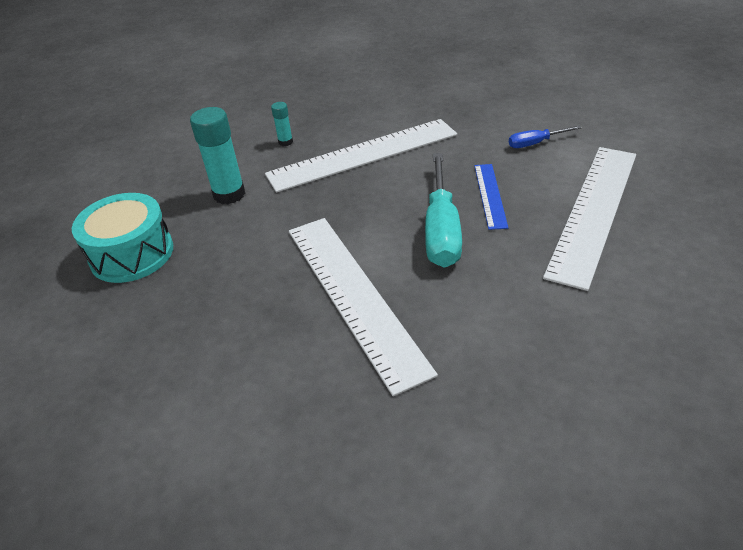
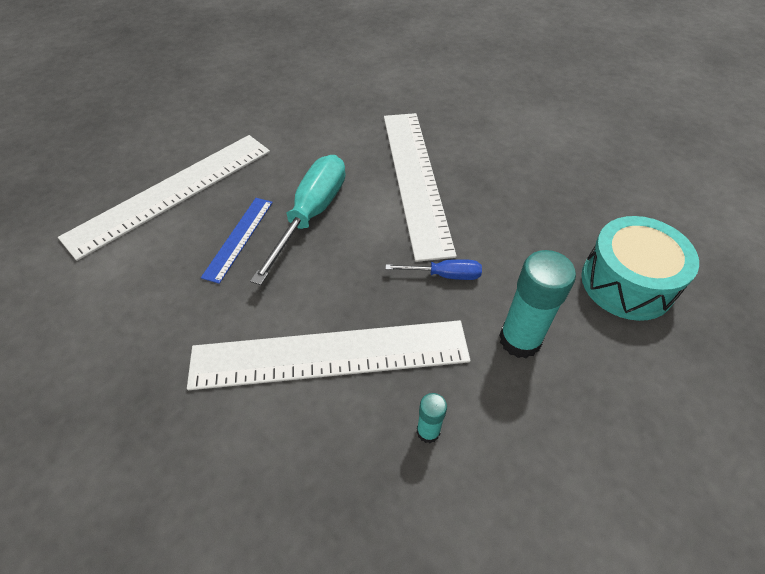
camera: 165 degrees left, 10 degrees up
(535, 143) = (125, 294): blue screwdriver -> blue screwdriver (444, 275)

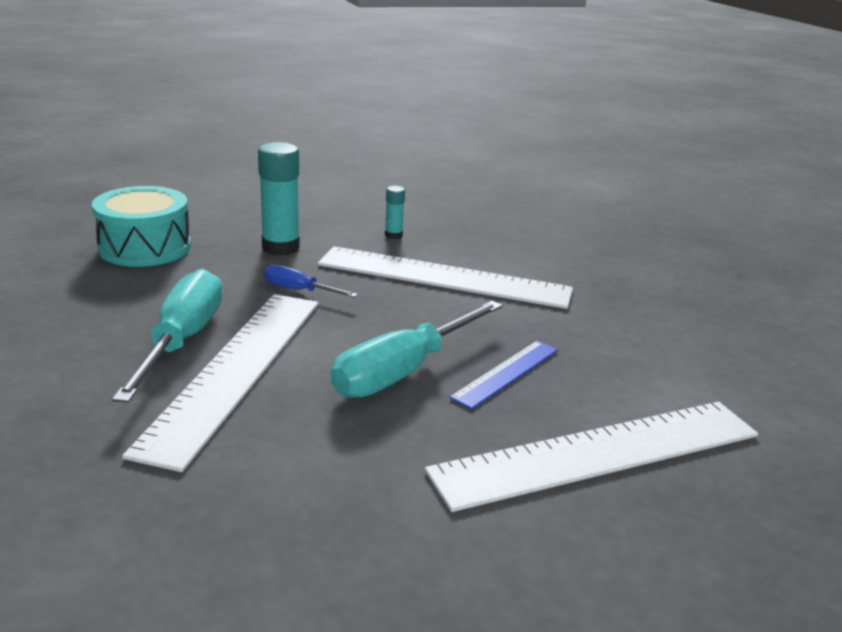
camera: 160 degrees left, 25 degrees down
(470, 190) = (182, 340): none -> turquoise screwdriver

